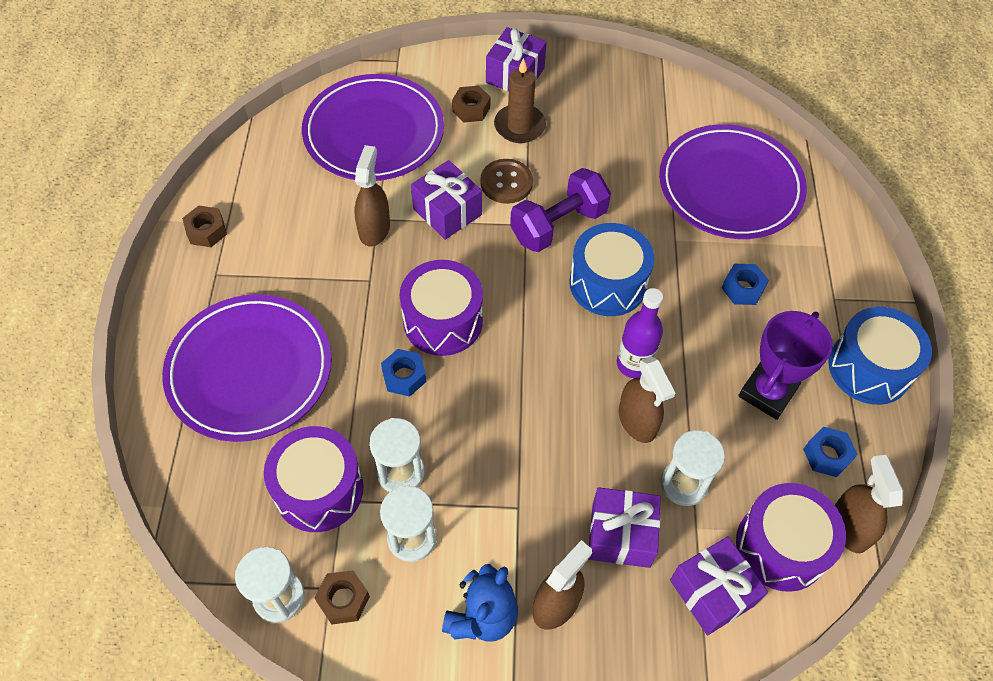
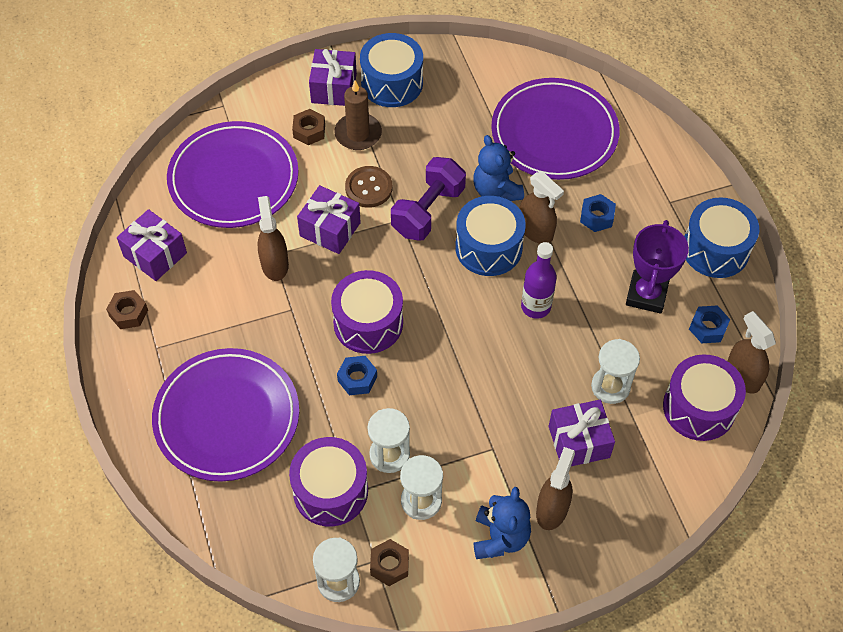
camera: 20 degrees left, 0 degrees up
(577, 87) = (392, 83): none -> blue drum
(637, 421) = (556, 351): brown spray bottle -> brown spray bottle (535, 230)
(641, 226) = (496, 190): none -> blue teddy bear
(712, 592) = (662, 459): purple gift -> purple gift (155, 255)

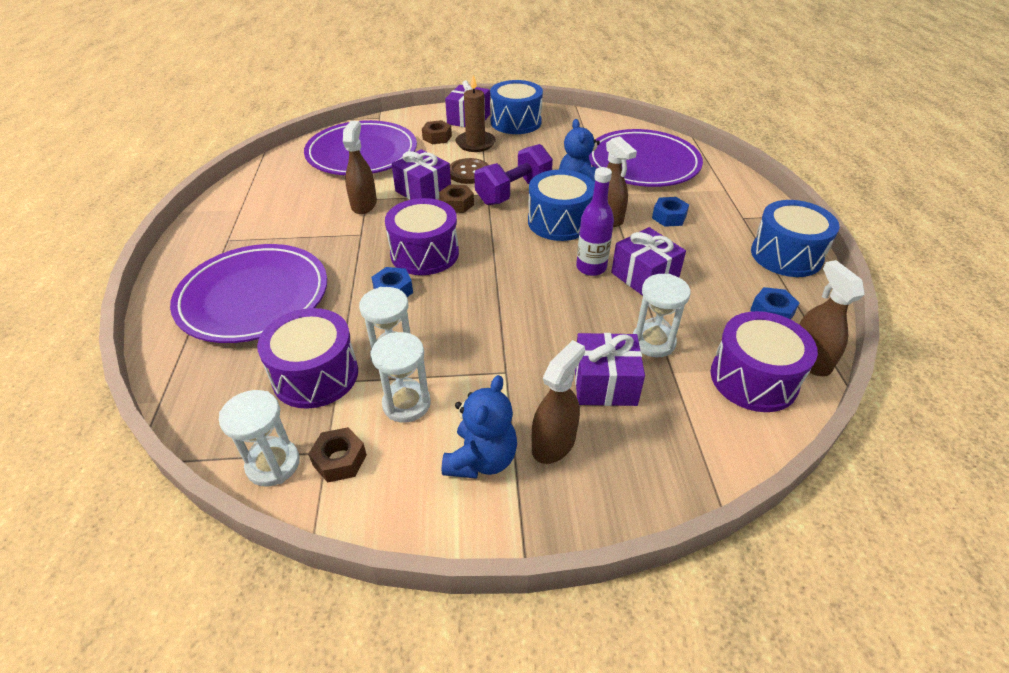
camera: 15 degrees right, 15 degrees down
(128, 313) = (222, 215): brown nut -> brown nut (457, 204)
(155, 255) = (270, 185): purple gift -> purple gift (644, 276)
(646, 294) = (708, 276): purple trophy -> none

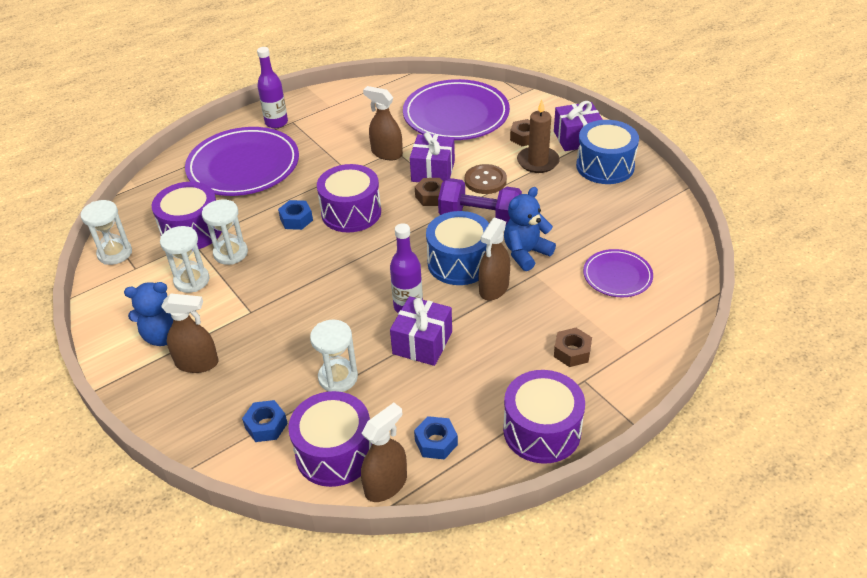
camera: 60 degrees right, 0 degrees up
(212, 250) = (276, 123): none -> purple bottle
(340, 460) = (131, 277): brown nut -> brown nut (572, 352)
(364, 204) = (386, 153): brown spray bottle -> brown spray bottle turned 120 degrees counterclockwise
(605, 384) = (271, 367): purple gift -> none
(643, 163) = (617, 276): purple plate -> purple plate, size x0.52
(669, 217) = (533, 327): blue nut -> blue nut (266, 425)
(786, 255) = (542, 430): blue drum -> purple drum

